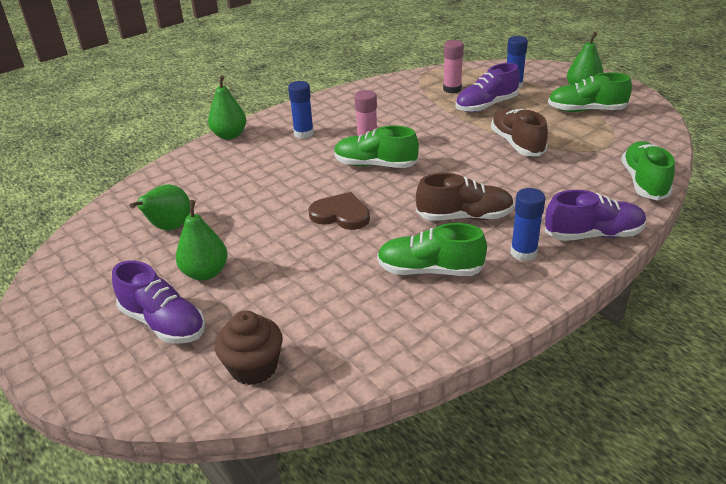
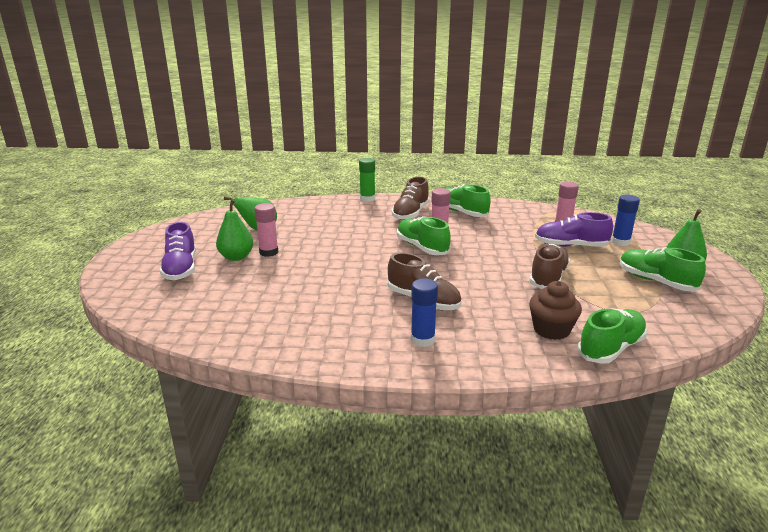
camera: 40 degrees right, 10 degrees down
(229, 135) = (367, 199): green pear -> green glue stick
(232, 248) = (268, 252): none -> pink glue stick
(253, 367) = (179, 309): brown cupcake -> brown cupcake (551, 330)
(303, 133) = (410, 214): blue glue stick -> brown shoe
(341, 214) = (352, 263): brown heart -> none
(429, 270) = (345, 317): green shoe -> green shoe (461, 212)
(593, 235) = (495, 357): purple shoe -> none

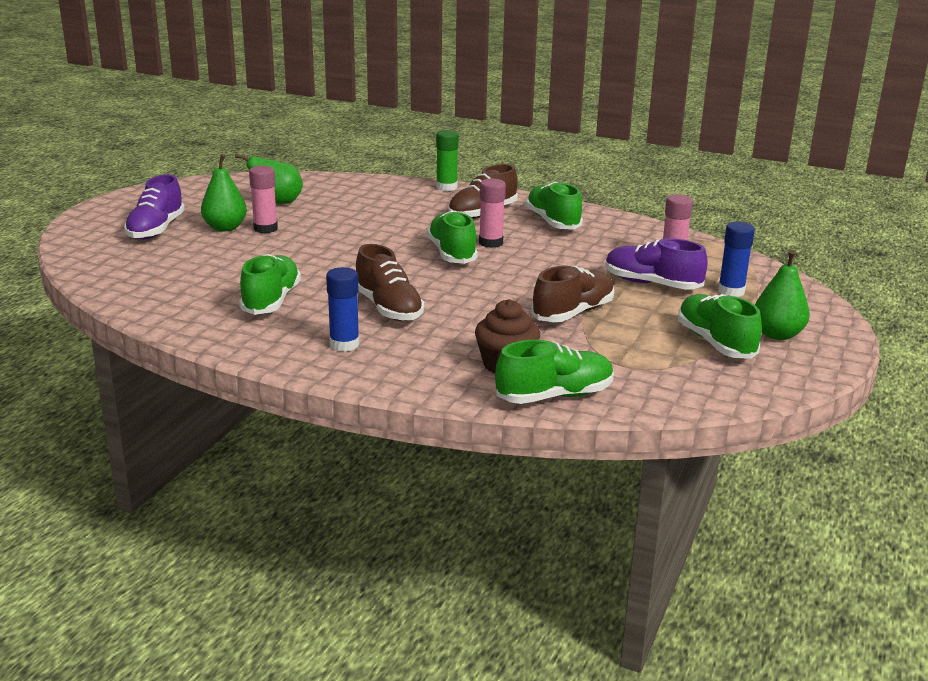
camera: 20 degrees right, 0 degrees up
(330, 313) = (271, 301): none -> green shoe

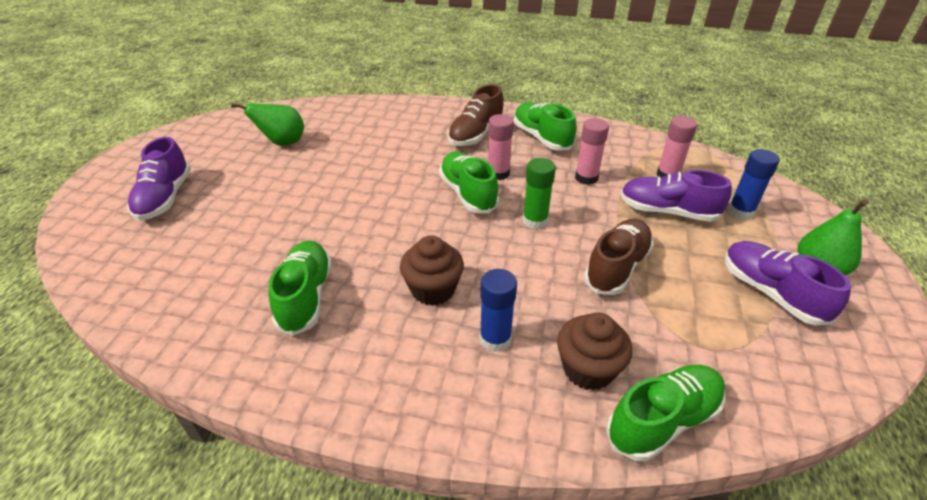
camera: 10 degrees left, 15 degrees up
(225, 228) = (236, 186): green pear -> none
(265, 229) = (277, 182): pink glue stick -> pink glue stick (586, 178)
(344, 344) = (403, 363): blue glue stick -> blue glue stick (495, 339)
(388, 308) = (433, 289): brown shoe -> brown cupcake
(446, 187) = (432, 105): green glue stick -> green glue stick (535, 221)
(715, 343) = (770, 293): green shoe -> purple shoe

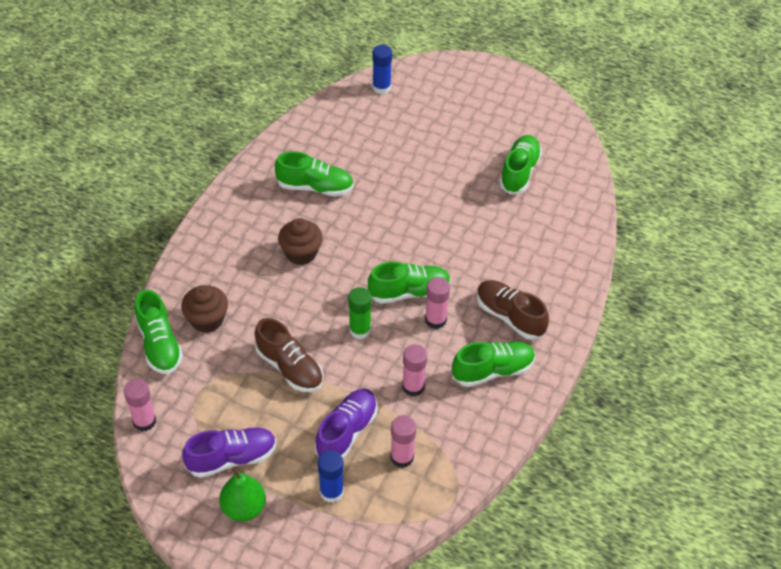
camera: 100 degrees right, 10 degrees up
(165, 198) = (447, 108): purple shoe -> none
(282, 143) = (519, 172): green pear -> green shoe
(495, 339) = (246, 278): blue glue stick -> blue glue stick (381, 87)
(798, 401) = (144, 421): none -> pink glue stick

